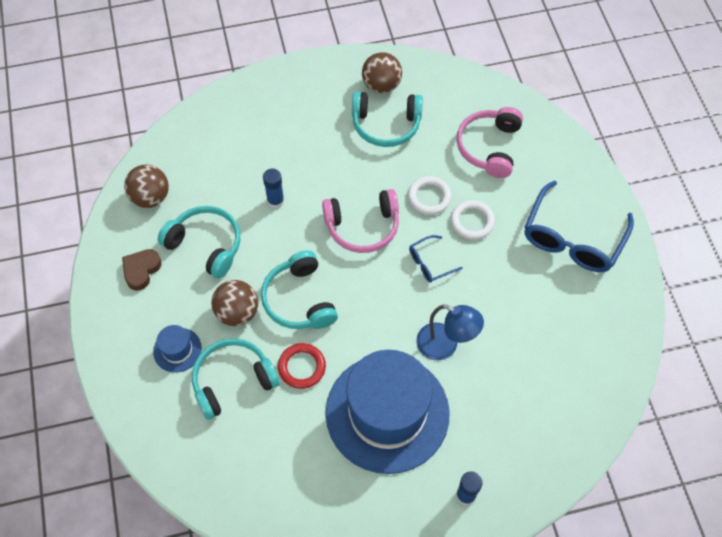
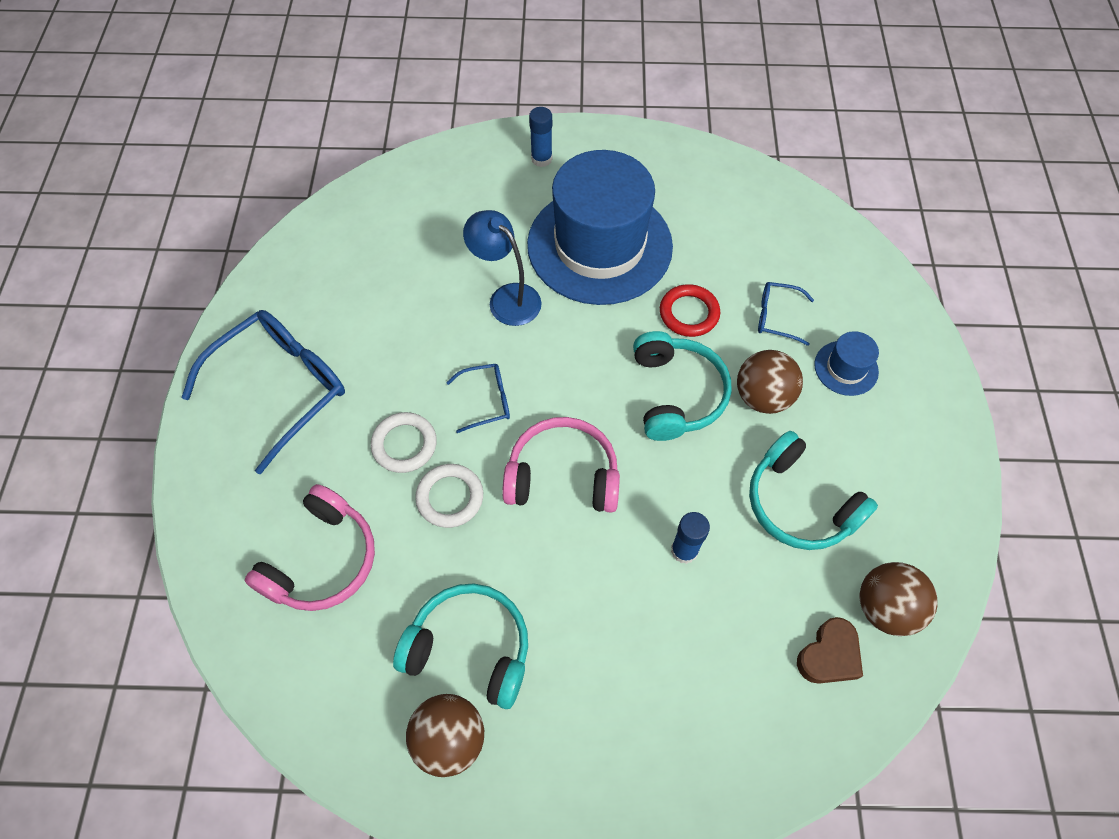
camera: 165 degrees left, 0 degrees up
(141, 270) = (897, 487): brown heart -> brown heart (829, 655)
(233, 381) = (777, 317): turquoise headphones -> blue glasses

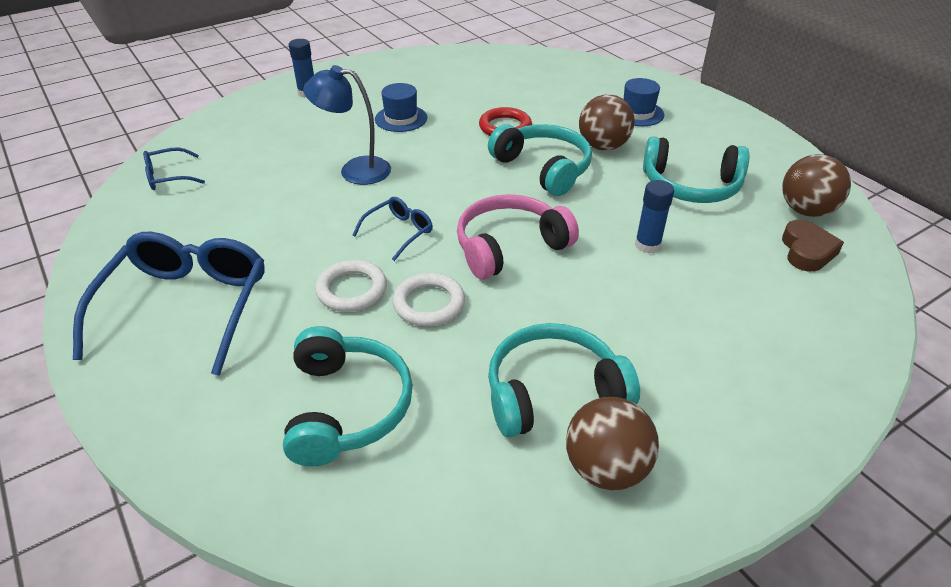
camera: 35 degrees left, 20 degrees down
(322, 560) = (346, 407): pink headphones -> turquoise headphones
(599, 245) = (401, 118): blue hat -> blue hat, size x0.40
(777, 317) = (566, 107): blue glasses -> blue glasses (168, 177)

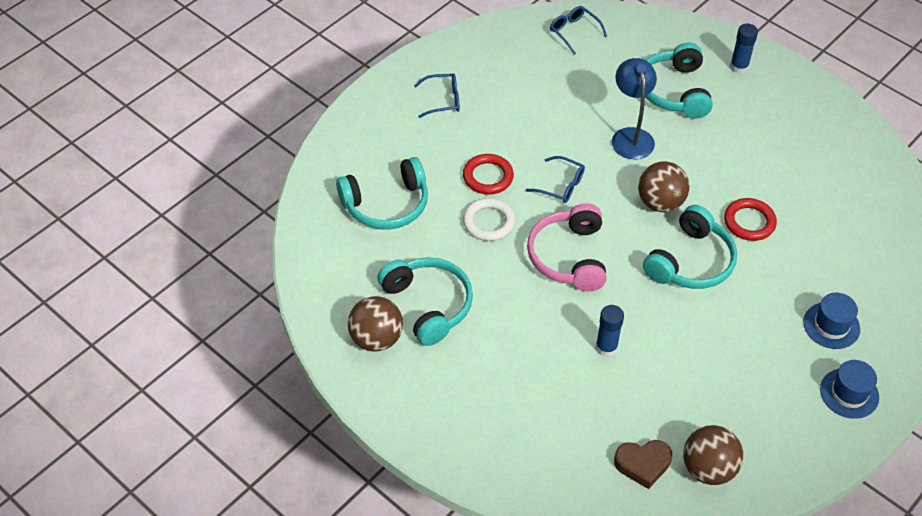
camera: 75 degrees right, 10 degrees up
(186, 307) = (443, 100): blue glasses -> blue glasses, size x0.48
(352, 290) = (488, 177): white ring -> red ring
(401, 118) = (727, 144): blue hat -> blue hat (849, 393)
(510, 247) = (569, 257): pink headphones -> pink headphones turned 135 degrees counterclockwise
(603, 146) = (750, 302): brown ball -> brown ball (660, 203)
(691, 186) = (711, 376): turquoise headphones -> turquoise headphones (674, 91)

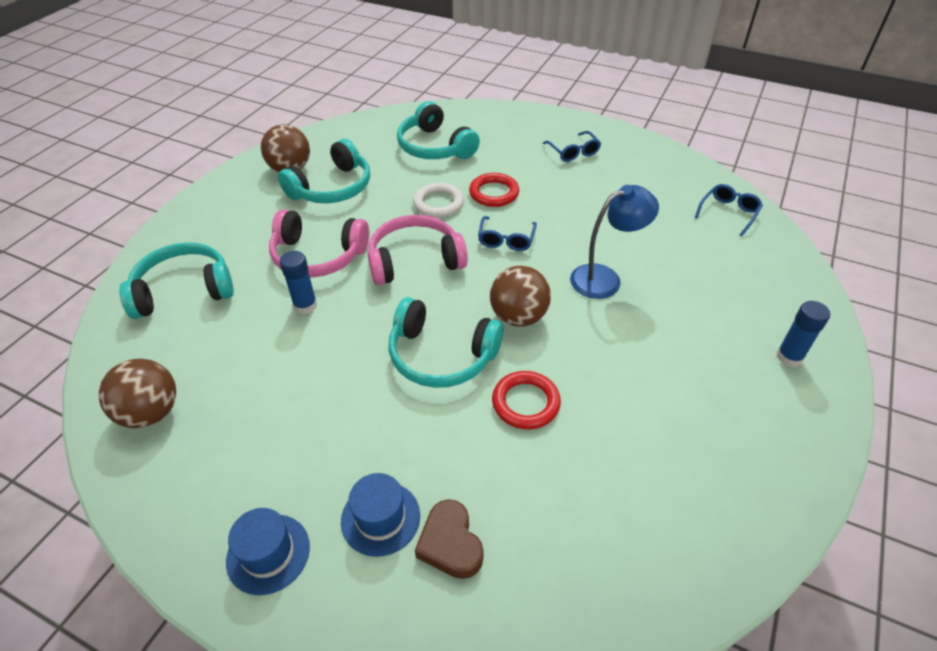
camera: 75 degrees right, 5 degrees down
(538, 330) = (318, 256): none -> pink headphones
(643, 464) = (159, 356): brown heart -> brown heart (450, 543)
(674, 91) = (700, 303): turquoise headphones -> turquoise headphones (184, 290)

